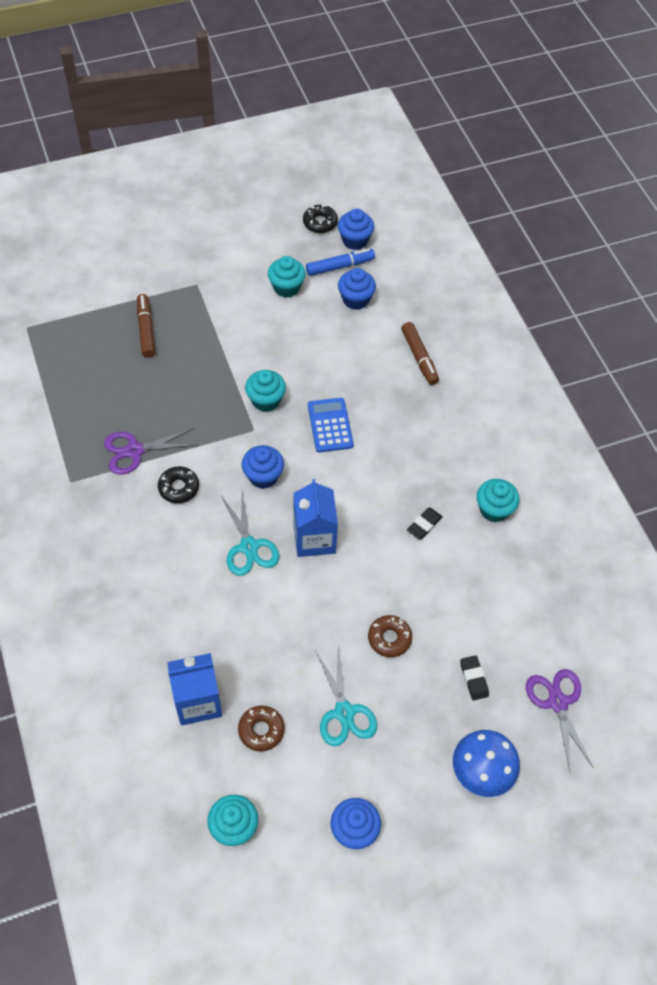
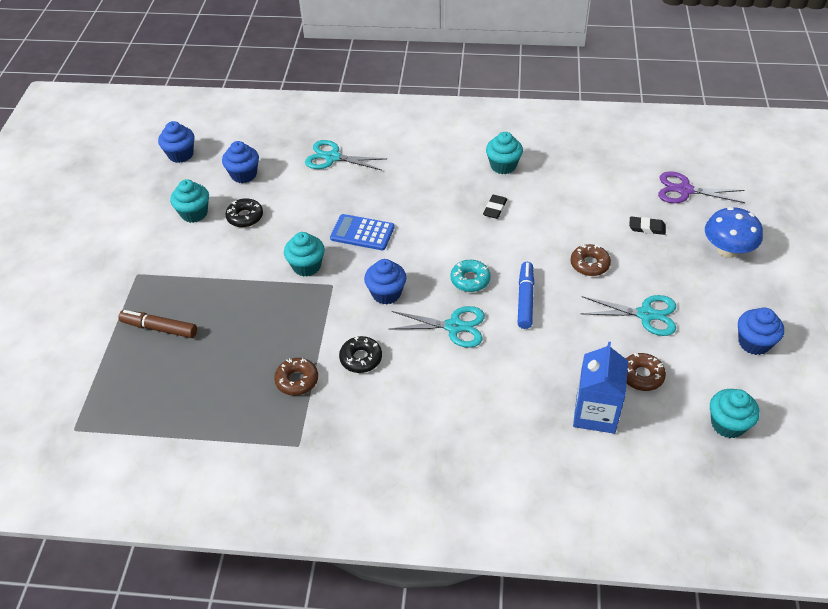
camera: 60 degrees left, 10 degrees down
(135, 451) = (297, 380): purple scissors -> brown donut
(314, 538) = (470, 280): blue carton -> turquoise donut
(320, 223) = (141, 169): black donut -> black donut (245, 217)
(340, 266) = (200, 172): blue marker -> blue marker (525, 299)
(419, 357) = (332, 157): brown marker -> turquoise scissors
(424, 525) = (495, 209): black eraser -> black eraser turned 45 degrees clockwise

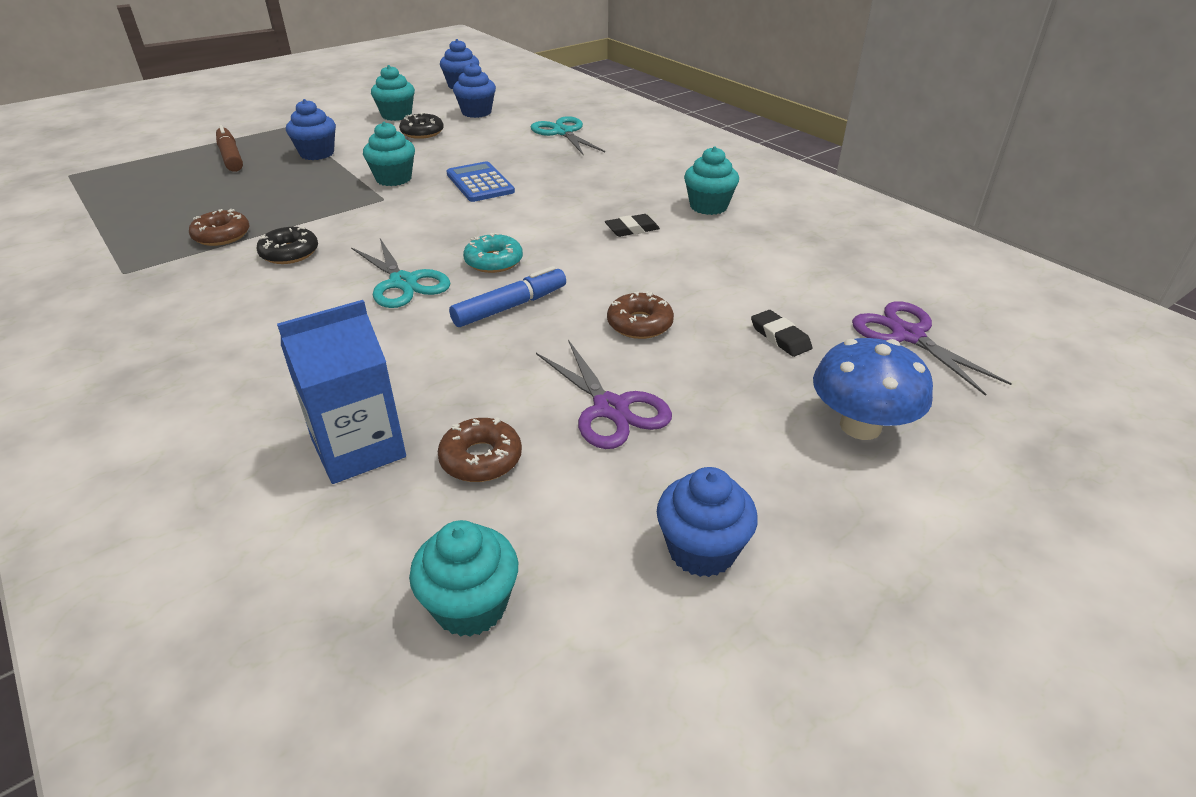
camera: 45 degrees right, 10 degrees down
(386, 293) = (406, 227): blue cupcake -> blue cupcake (317, 153)
(645, 314) = (610, 408): turquoise scissors -> purple scissors

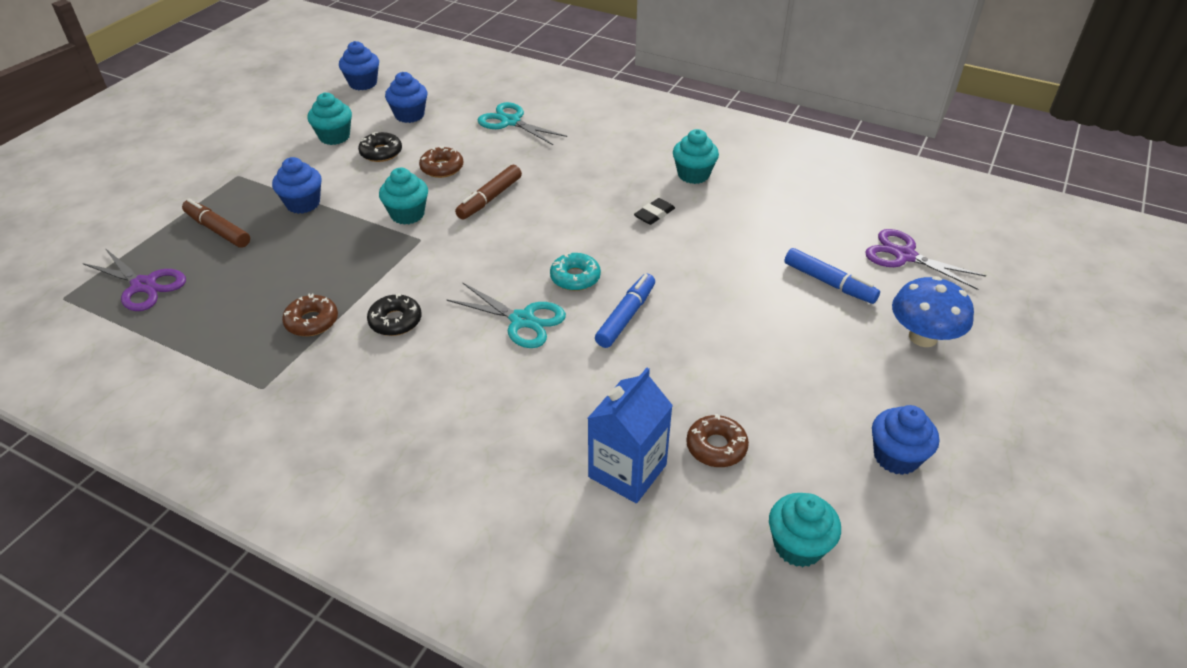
camera: 25 degrees left, 5 degrees up
(480, 183) = (489, 199): blue calculator -> brown marker
(610, 408) = (766, 378): purple scissors -> purple scissors (144, 285)
(639, 324) = (730, 302): brown donut -> brown donut (442, 168)
(780, 337) = (829, 283): black eraser -> blue marker

